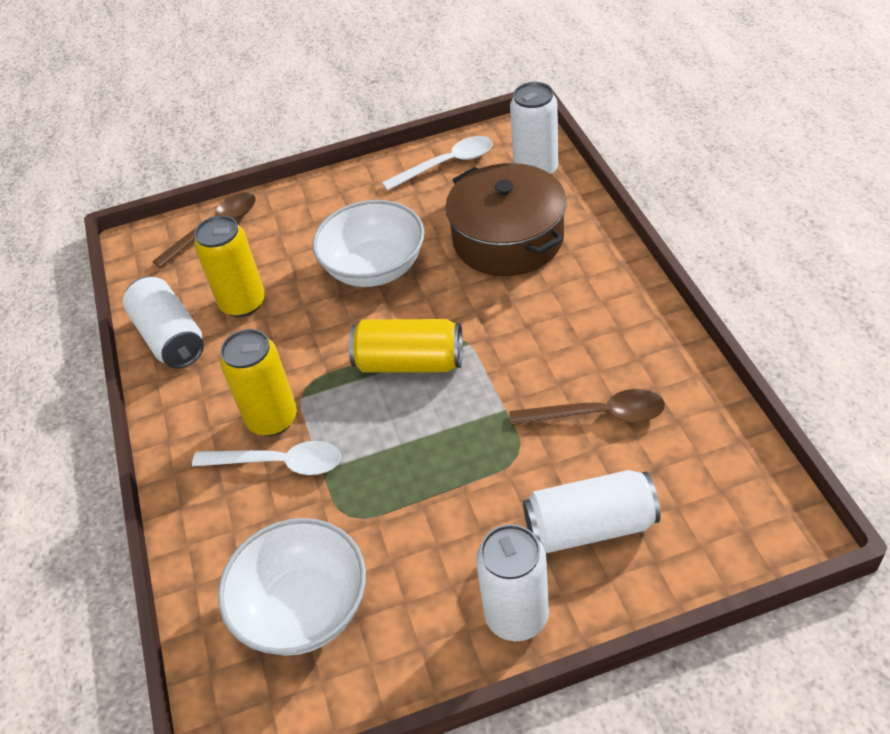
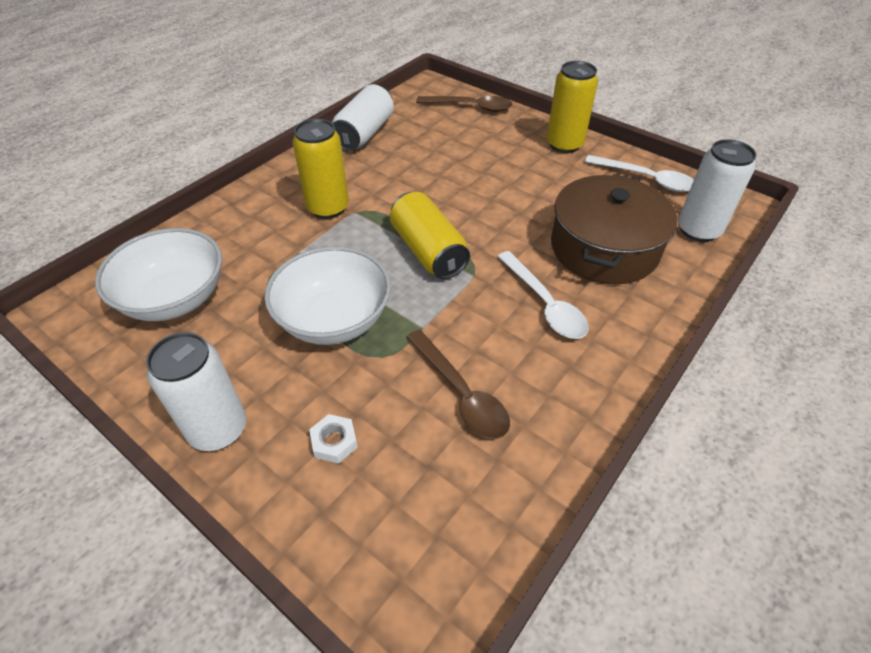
camera: 50 degrees right, 0 degrees up
(243, 303) = (417, 148): yellow can -> yellow can (564, 145)
(279, 463) = (292, 229): white spoon -> white spoon (544, 304)
(374, 268) = (504, 191): white bowl -> white bowl (334, 319)
(590, 527) = (334, 442): white can -> white nut

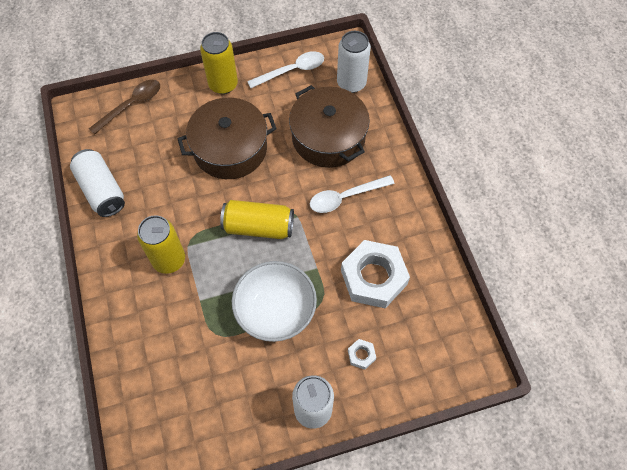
camera: 55 degrees left, 15 degrees up
(175, 298) = (186, 394): white bowl -> none
(461, 393) = (373, 277): brown spoon -> white nut
(498, 184) = (230, 148): none -> brown pot
(544, 304) = (345, 197): white spoon -> white spoon turned 150 degrees clockwise

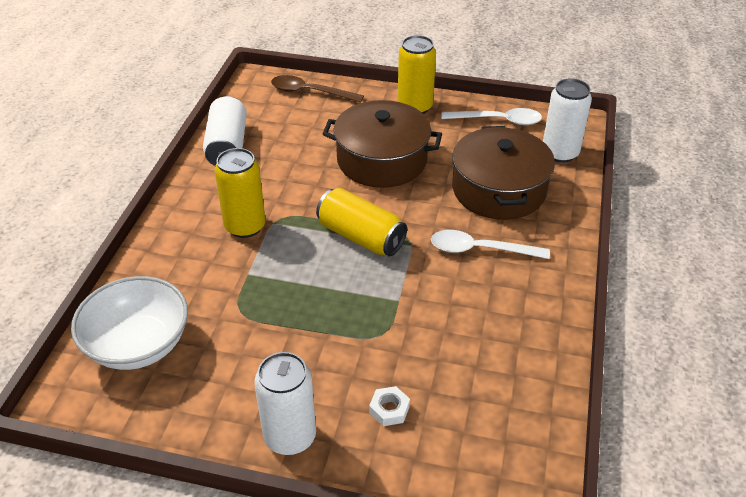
camera: 30 degrees right, 20 degrees down
(131, 105) = (310, 92): brown spoon -> brown spoon turned 150 degrees counterclockwise
(275, 310) = (321, 319): white bowl -> white bowl (138, 345)
(373, 277) = (460, 339): white nut -> none

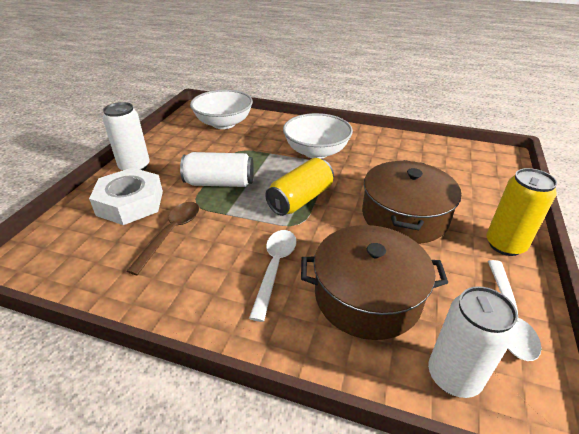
camera: 95 degrees right, 5 degrees down
(227, 145) = (406, 144): white can -> white can (219, 183)
(245, 226) = (316, 151): yellow can -> white bowl
(310, 92) = (498, 180): brown spoon -> brown spoon (171, 233)
(389, 409) = (130, 203): white nut -> white nut, size x2.43

